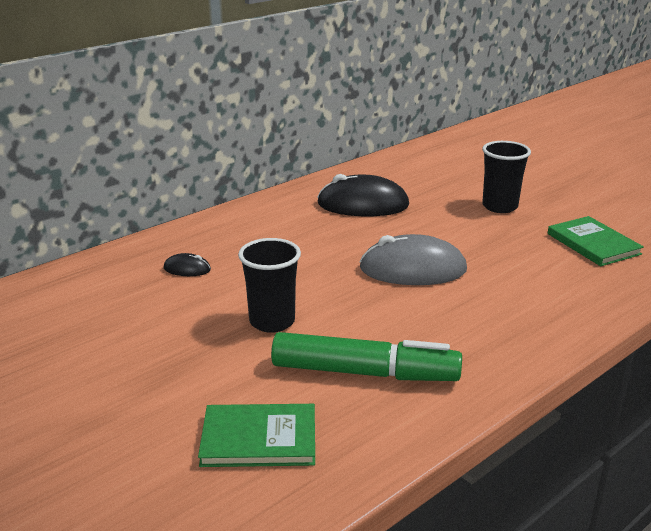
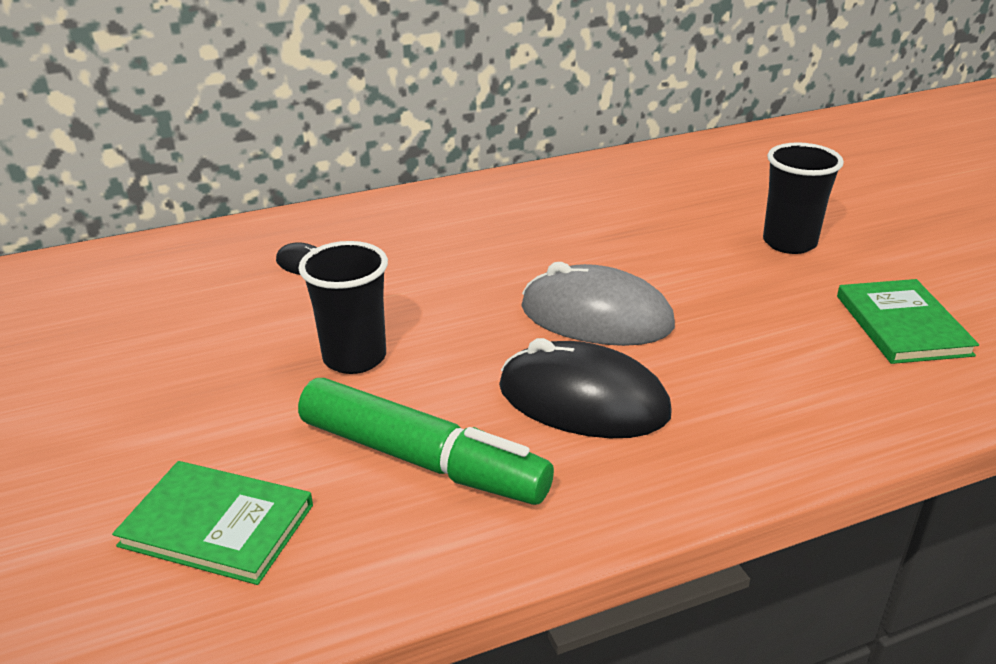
camera: 20 degrees right, 5 degrees up
(363, 204) = (591, 211): black mouse -> black mouse (583, 400)

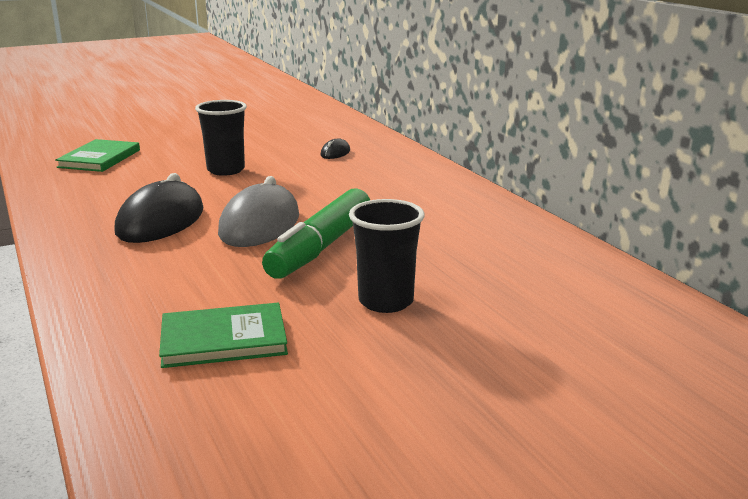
camera: 85 degrees right, 10 degrees down
(422, 459) = (125, 188): green marker -> green marker (321, 247)

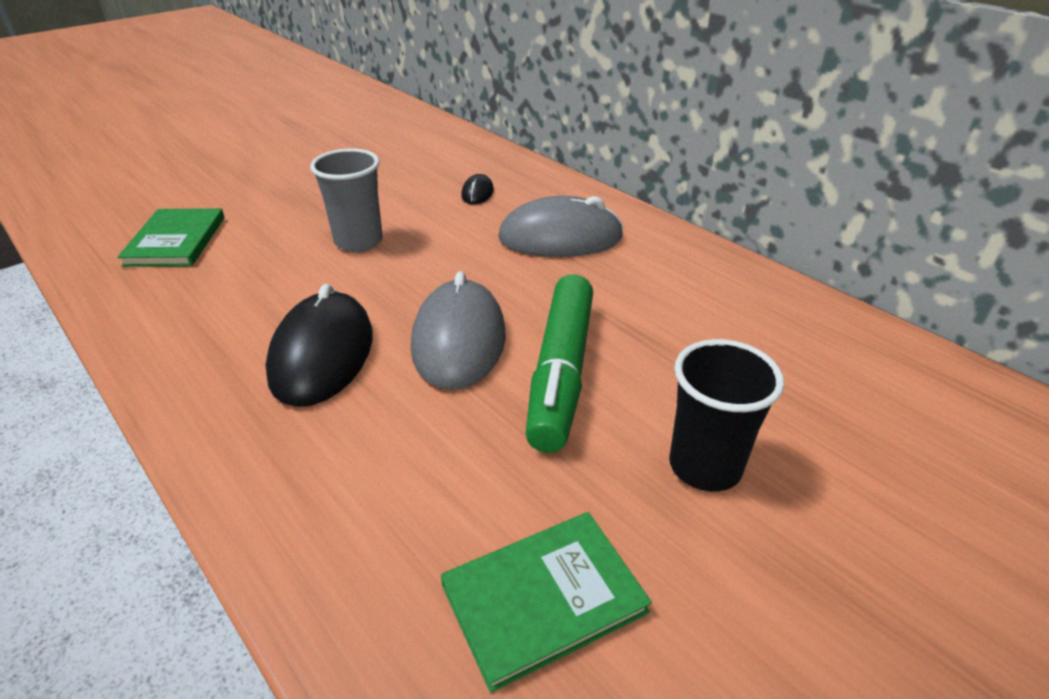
camera: 15 degrees left, 15 degrees up
(226, 170) = (358, 241): black cup -> grey cup
(380, 182) = (560, 237): none -> grey mouse

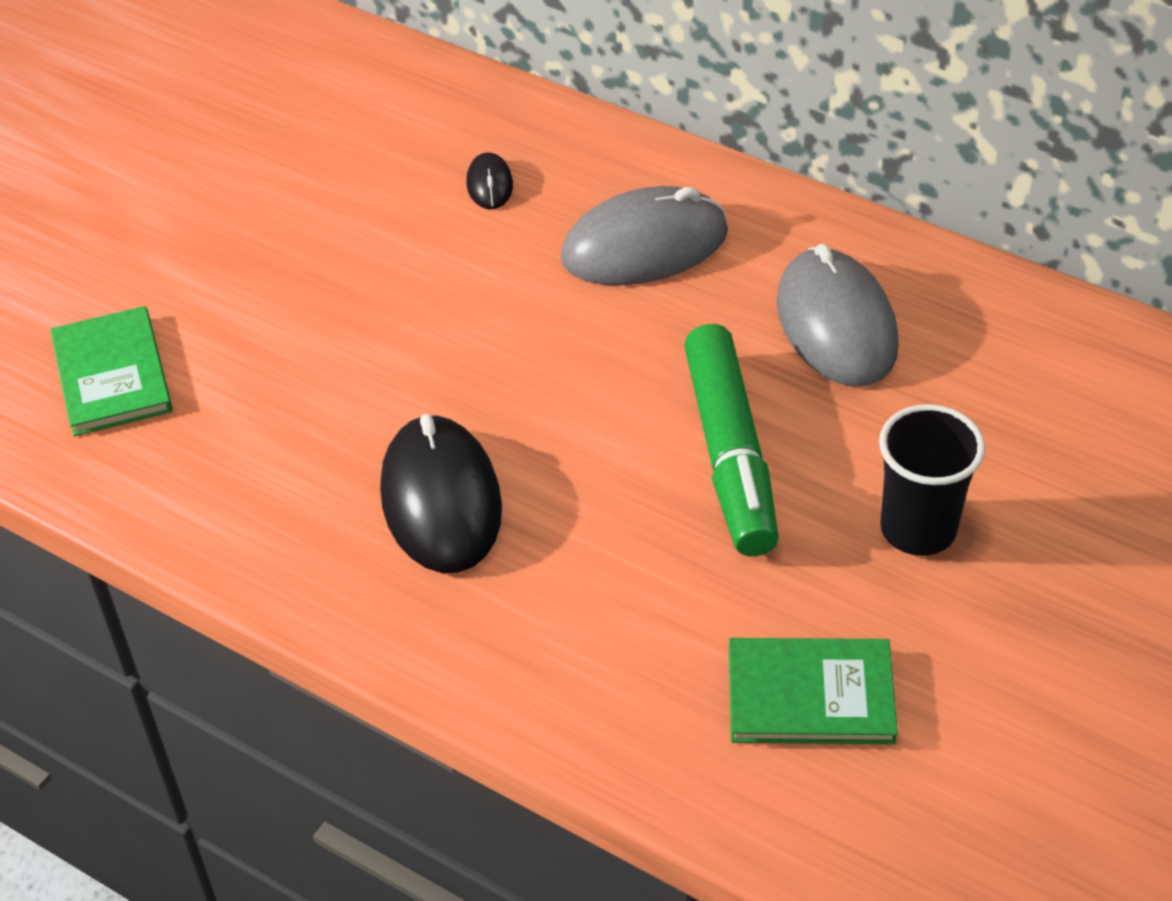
camera: 15 degrees left, 10 degrees up
(358, 241) = (373, 315): grey cup -> none
(459, 340) = (592, 440): grey mouse -> grey mouse (836, 324)
(543, 598) = (810, 695): green book -> green book turned 45 degrees clockwise

